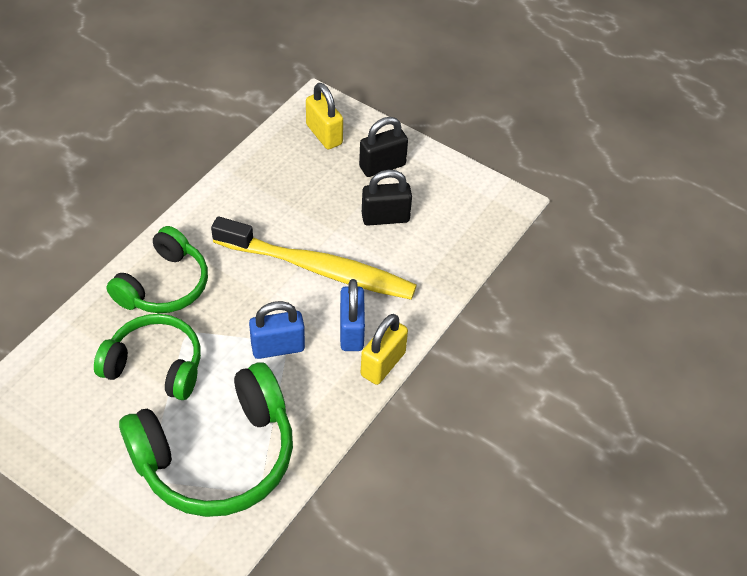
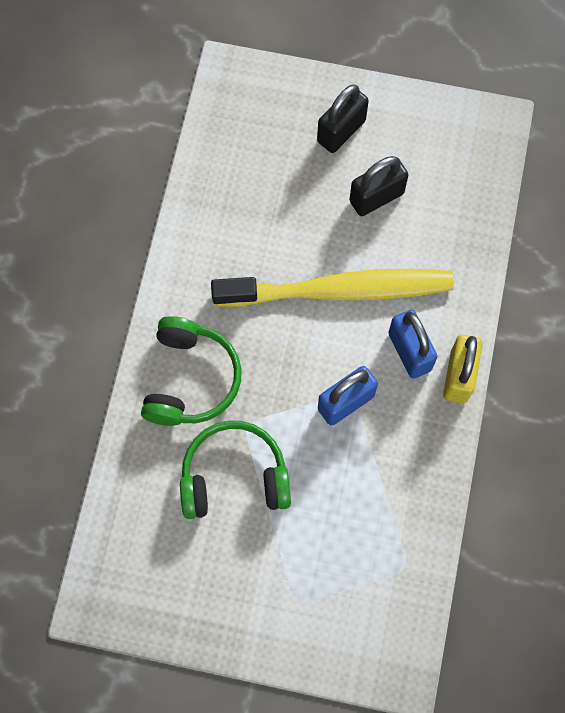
camera: 20 degrees left, 20 degrees up
(217, 456) = (350, 549): green headphones -> none
(324, 134) = (258, 115): yellow padlock -> none

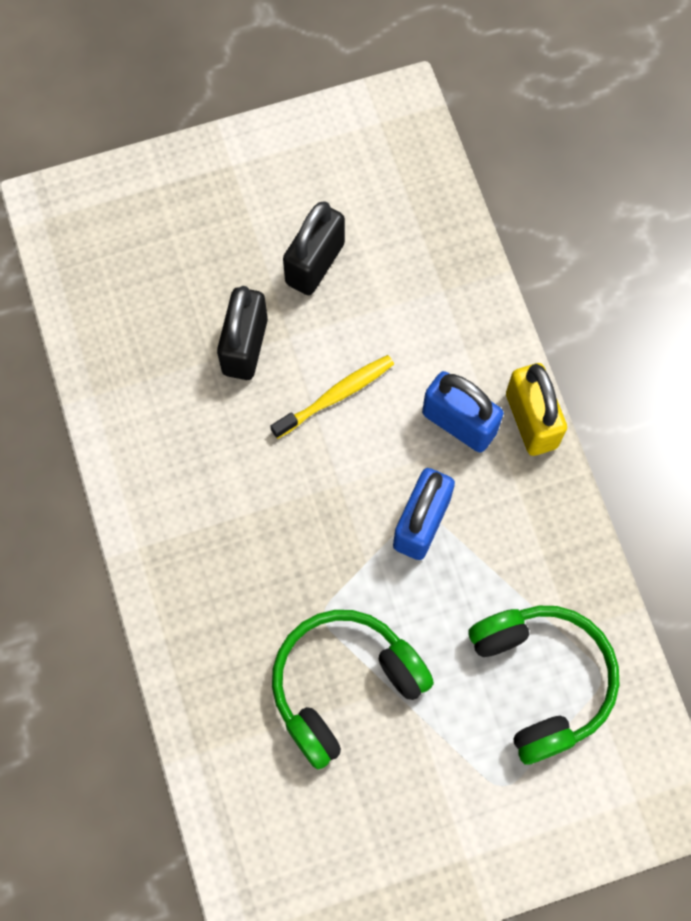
camera: 30 degrees left, 0 degrees up
(190, 379) = (222, 598): green headphones -> green headphones (542, 680)
(339, 290) = (336, 396): yellow toothbrush -> yellow toothbrush, size x0.44
(341, 131) = (228, 207): black padlock -> black padlock (245, 346)

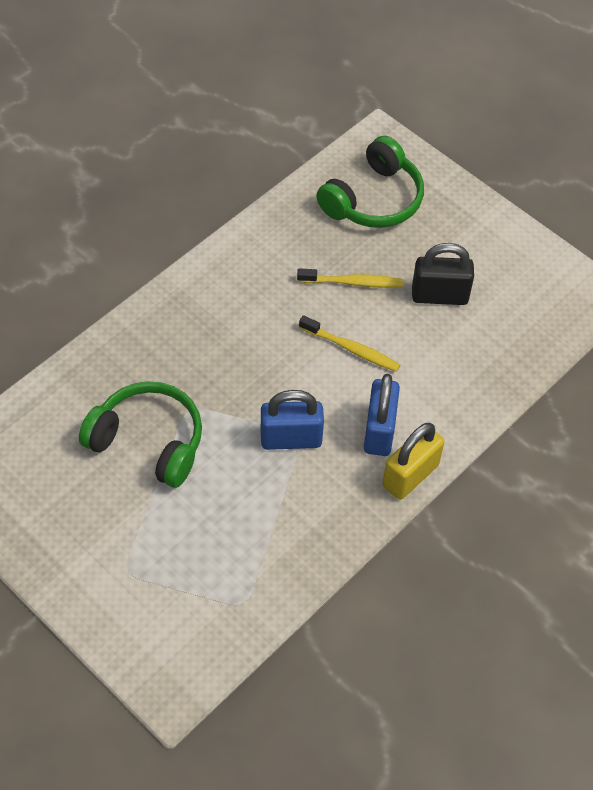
camera: 60 degrees right, 15 degrees down
(245, 346) = (353, 282): black padlock -> yellow toothbrush
(542, 680) = (218, 563): green headphones -> green headphones (373, 199)

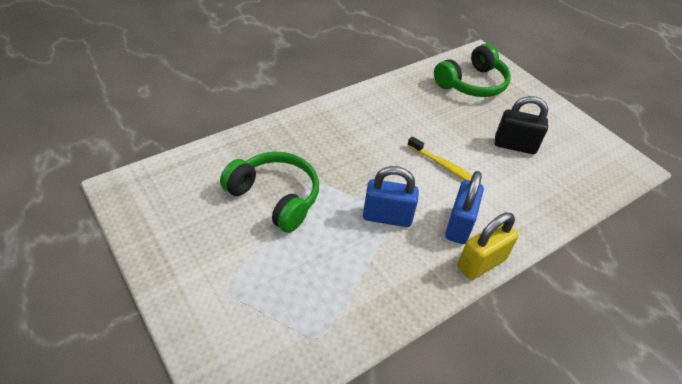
camera: 10 degrees right, 10 degrees down
(353, 282) = (451, 126): yellow toothbrush -> none

